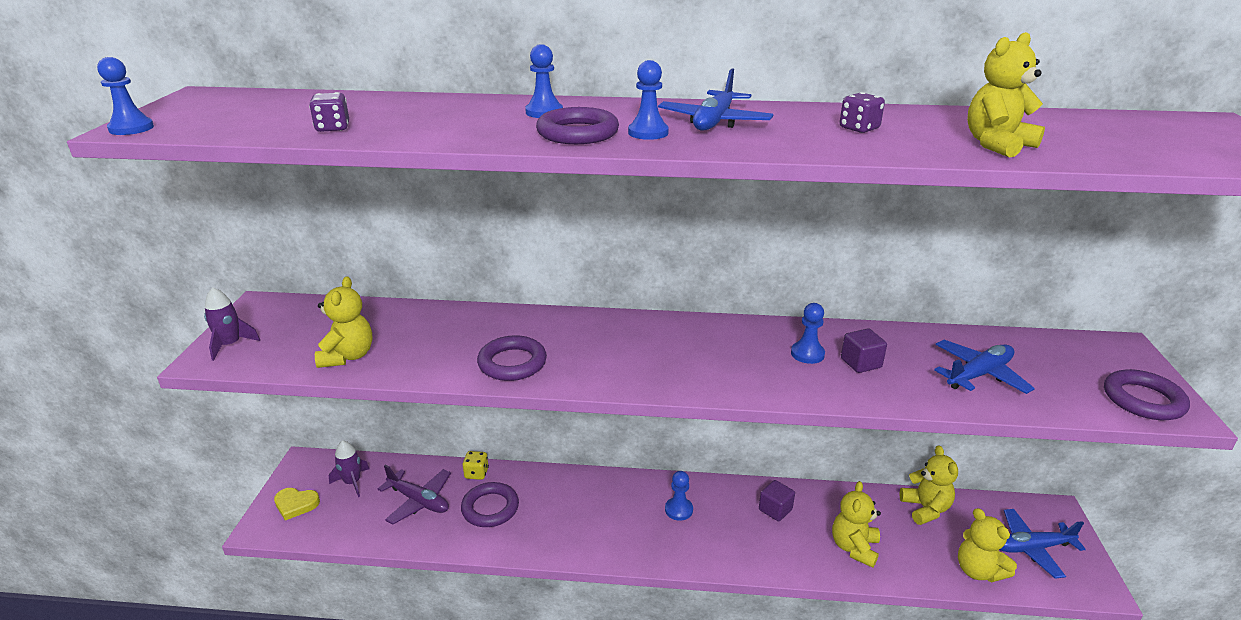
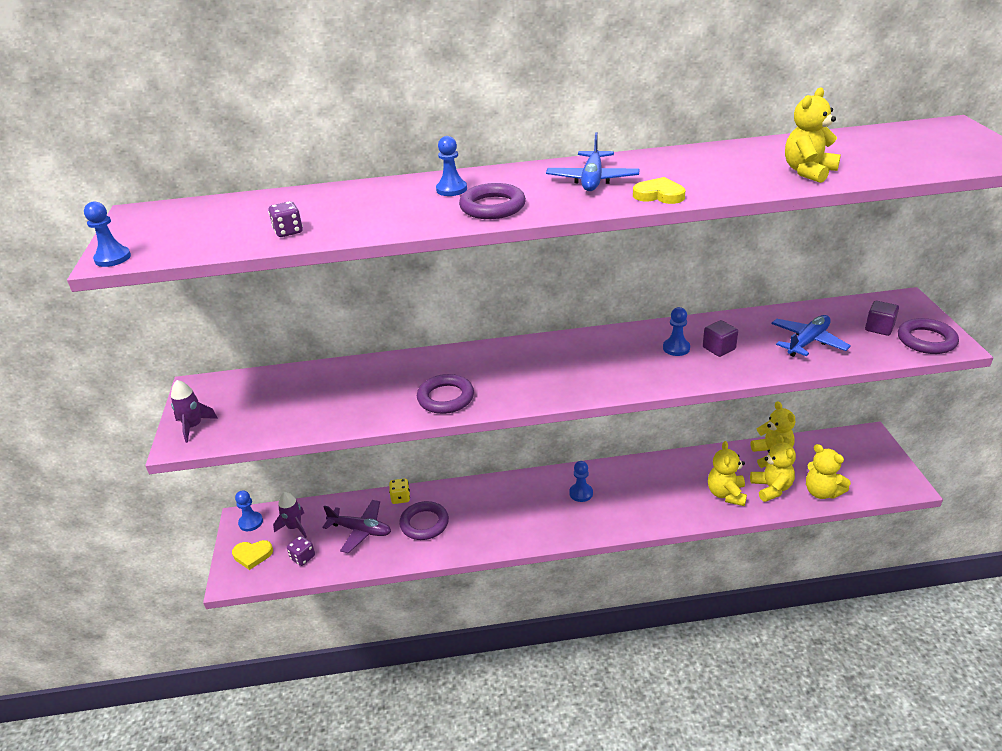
camera: 10 degrees left, 5 degrees up
(348, 356) = (304, 417): yellow teddy bear -> yellow teddy bear (771, 488)
(648, 133) = (547, 198): blue pawn -> blue pawn (251, 522)
(775, 509) = (657, 477): purple cube -> purple cube (879, 328)
(788, 145) = (659, 195): none -> yellow heart
(859, 128) = (704, 170): purple dice -> purple dice (303, 557)
(1032, 548) = (857, 467): blue plane -> none

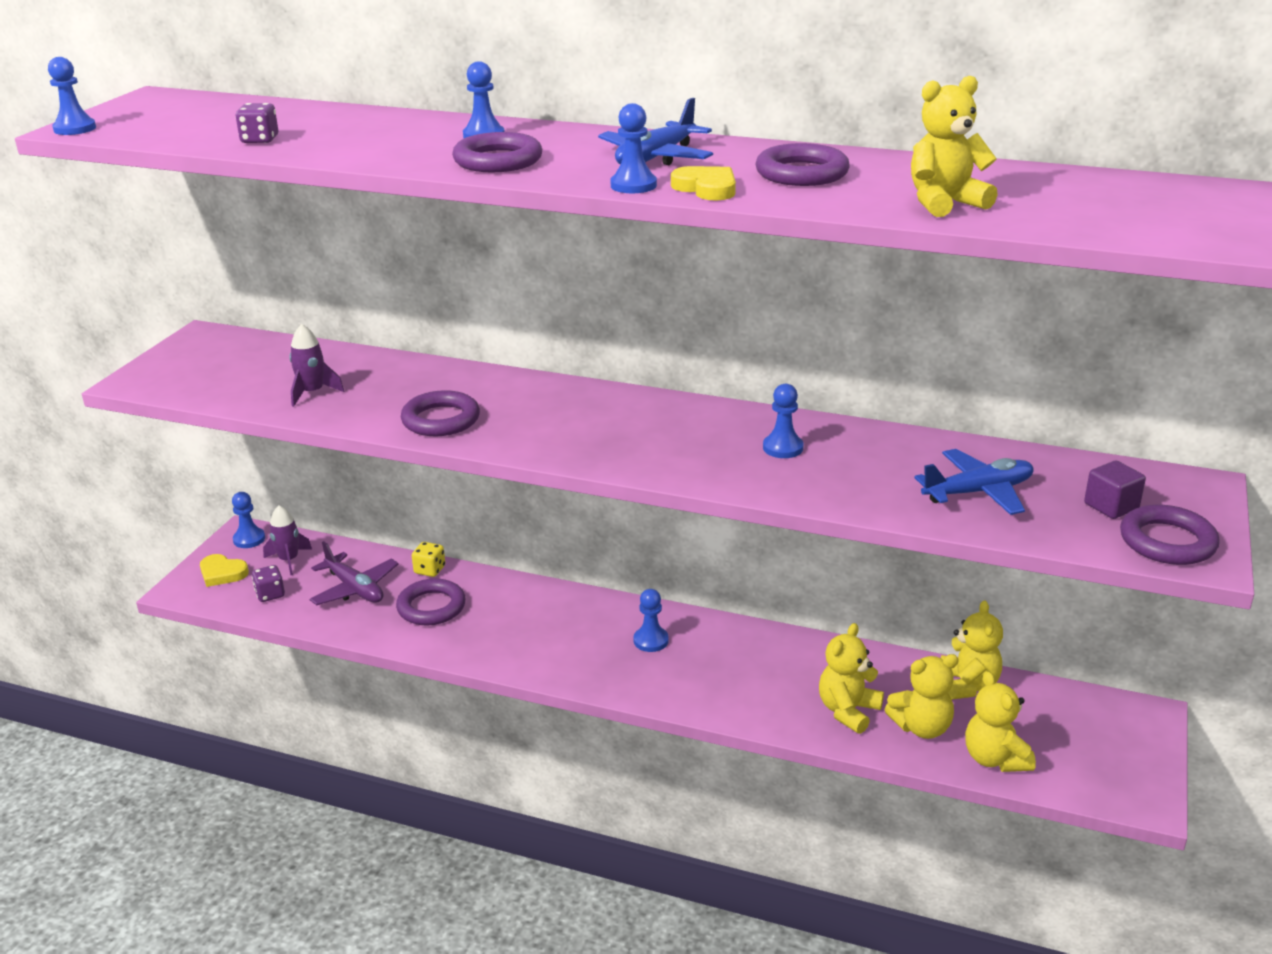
camera: 25 degrees right, 5 degrees down
(193, 426) = (160, 371): purple rocket -> purple rocket (312, 393)
(611, 204) = (633, 185): none -> blue pawn
(697, 170) = (801, 173): none -> purple ring
(719, 348) = (840, 464): purple cube -> none
(771, 488) = (922, 727): yellow teddy bear -> yellow teddy bear turned 60 degrees clockwise

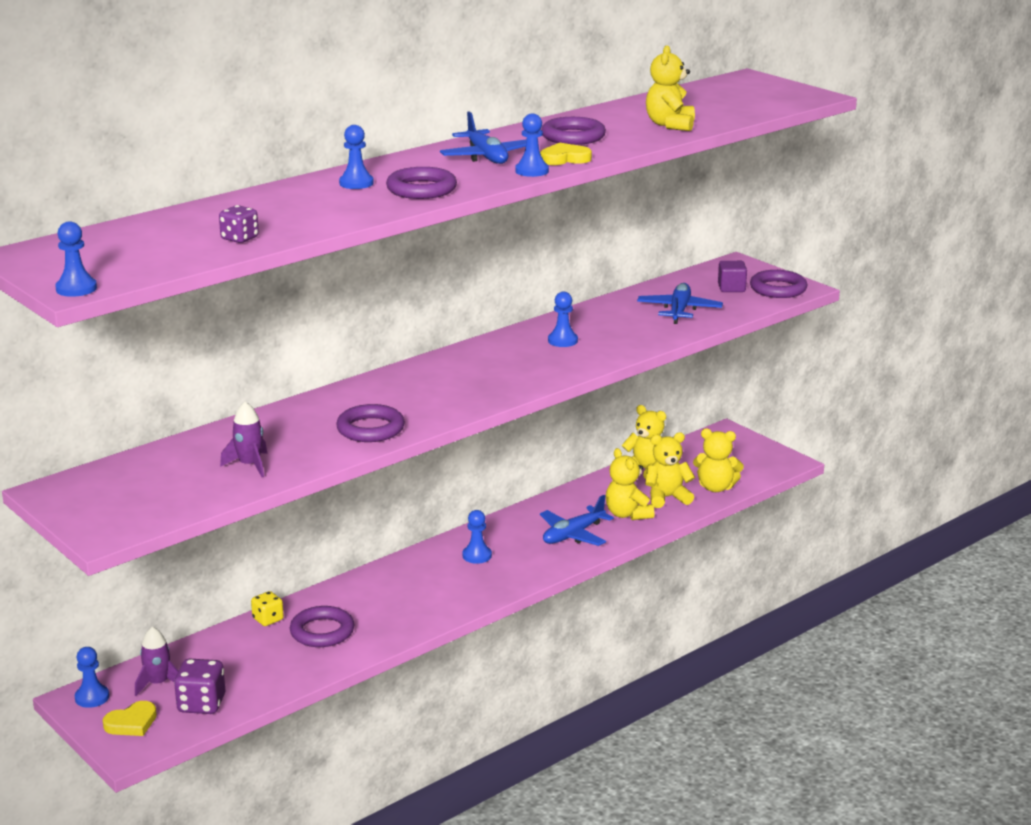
camera: 60 degrees left, 5 degrees down
(270, 594) = (201, 704): purple dice -> purple dice, size x1.57
(355, 589) = (249, 660): purple plane -> none
(760, 688) = (573, 535): none -> blue plane
(922, 727) = (667, 498): yellow teddy bear -> yellow teddy bear turned 120 degrees counterclockwise

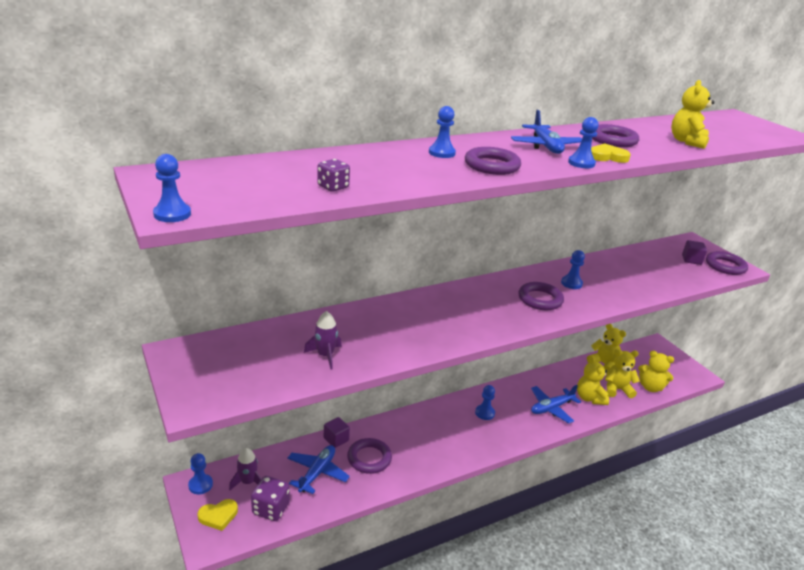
camera: 10 degrees right, 5 degrees up
(268, 619) = (336, 439): yellow dice -> purple cube
(370, 429) = (422, 337): purple ring -> purple ring (540, 299)
(679, 311) = (655, 272): blue plane -> blue plane (317, 473)

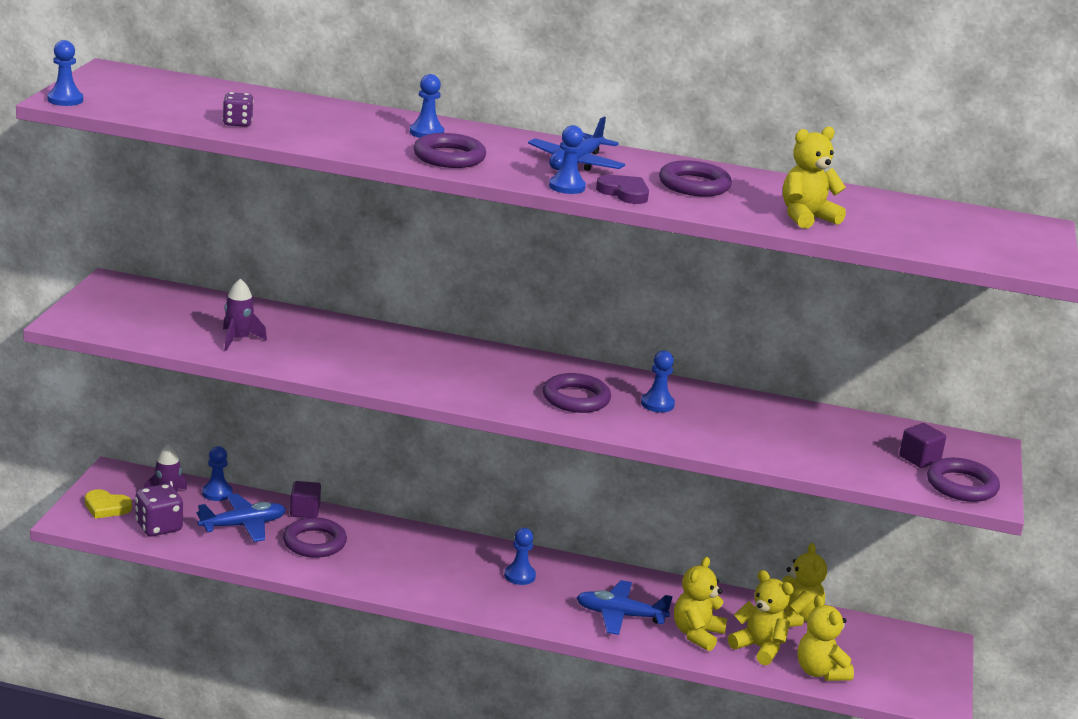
camera: 40 degrees right, 5 degrees down
(200, 485) = (123, 478): blue pawn -> blue pawn (217, 493)
(607, 157) = (624, 193): yellow heart -> purple heart

